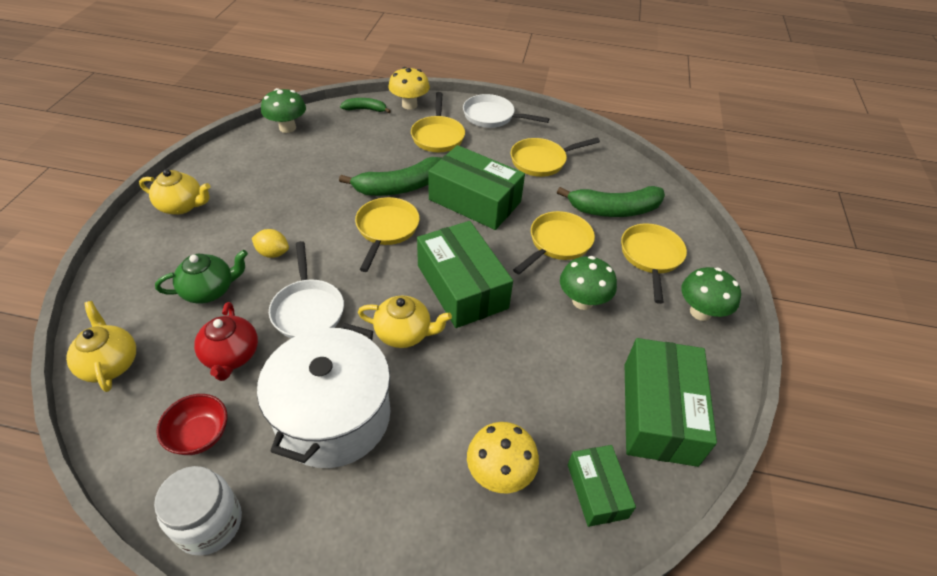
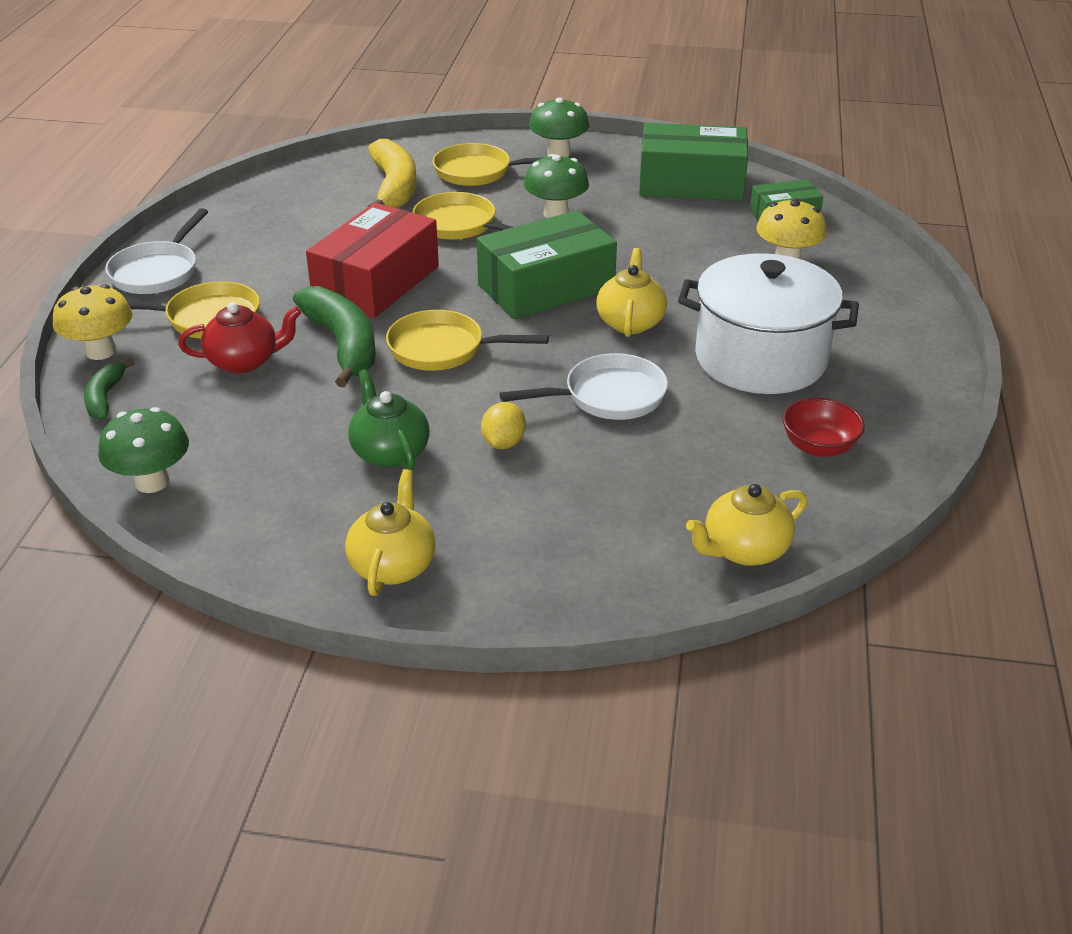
camera: 90 degrees left, 10 degrees down
(209, 290) = (590, 489): green teapot -> green teapot (389, 452)
(209, 523) = (913, 419): white jar -> none
(231, 356) = (700, 445): red teapot -> red teapot (244, 361)
(475, 200) = (376, 282): green box -> red box
(541, 161) = (285, 233): yellow pan -> none
(614, 210) = (394, 188): green banana -> yellow banana

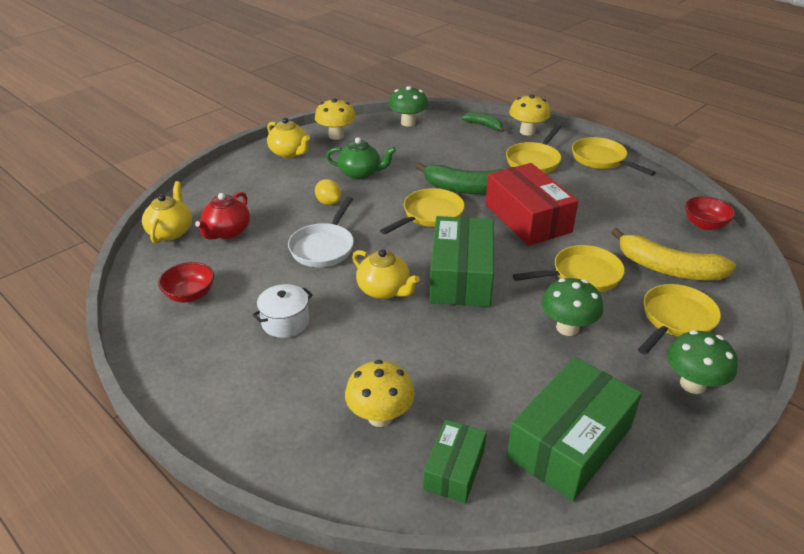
camera: 125 degrees right, 0 degrees up
(157, 272) = (601, 160): white pan -> yellow pan
(244, 361) = (480, 160): red teapot -> red teapot (227, 232)
(276, 543) = (336, 136): none -> yellow mushroom
(279, 184) = (704, 225): none -> red bowl
(760, 358) = (285, 322): white pot -> white pot, size x0.47

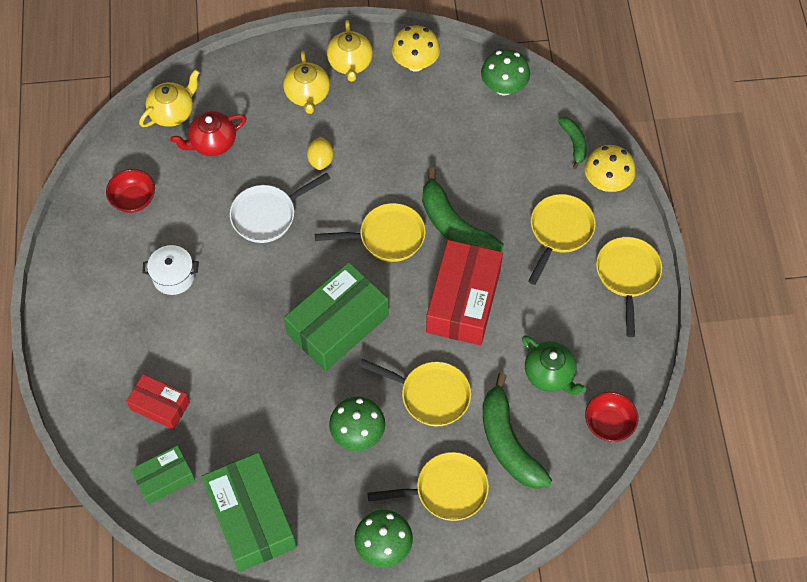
camera: 40 degrees right, 25 degrees up
(360, 173) = (384, 138): green teapot -> green teapot (550, 374)
(380, 416) = (160, 406): yellow mushroom -> red box
(384, 290) = (268, 296): yellow teapot -> yellow teapot (307, 95)
(534, 161) = (559, 231): yellow pan -> yellow pan turned 135 degrees clockwise
(570, 442) = (251, 518): green box -> green box turned 75 degrees clockwise
(668, 269) = (508, 442): yellow banana -> green banana

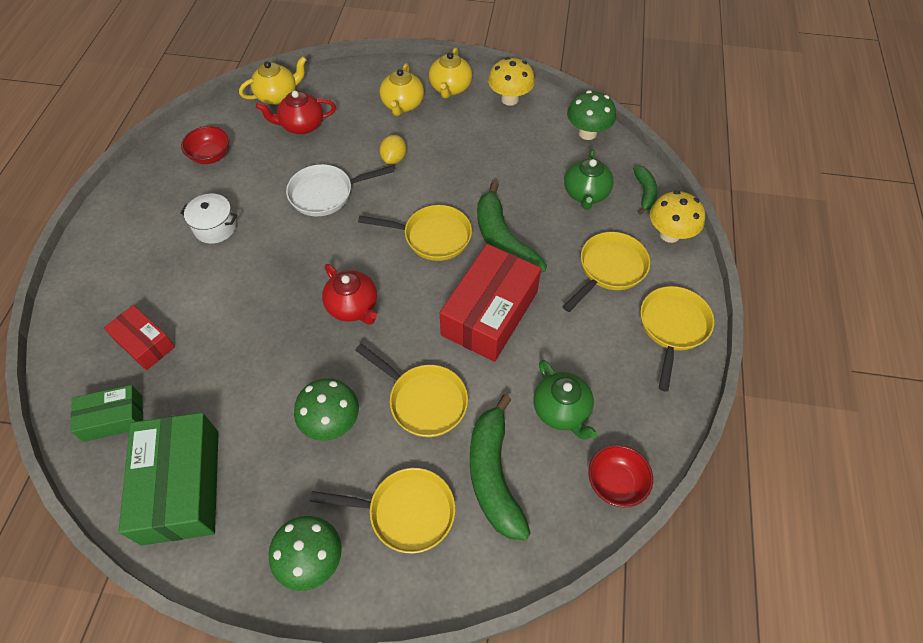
camera: 15 degrees right, 5 degrees down
(337, 325) = (353, 307): green box -> red teapot
(519, 157) = (585, 194): none -> green teapot

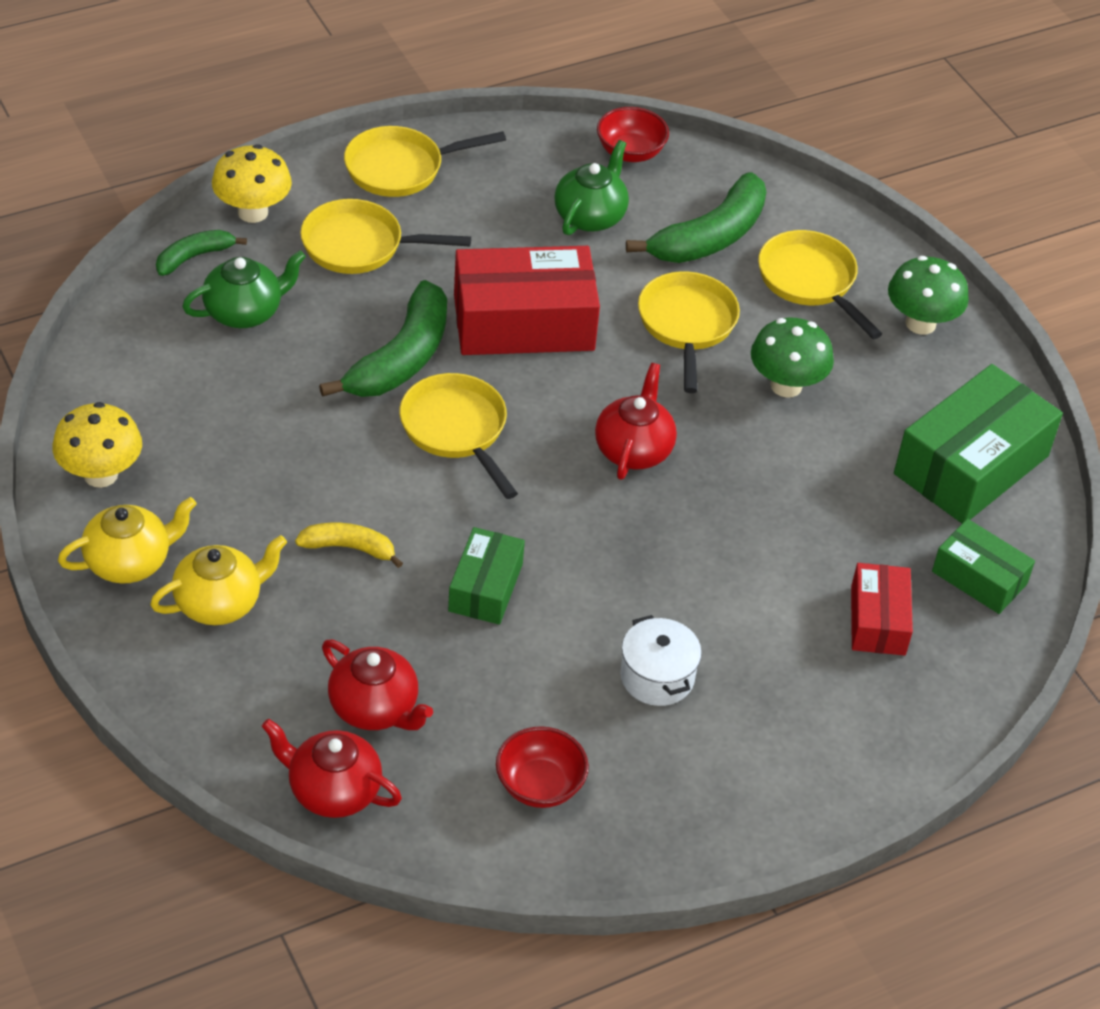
camera: 130 degrees left, 10 degrees down
(278, 96) = (332, 790): yellow teapot -> red teapot
(326, 194) = (485, 587): white pan -> green box
(394, 158) = (349, 548): yellow lemon -> yellow banana
(587, 133) = (113, 355): green mushroom -> none

